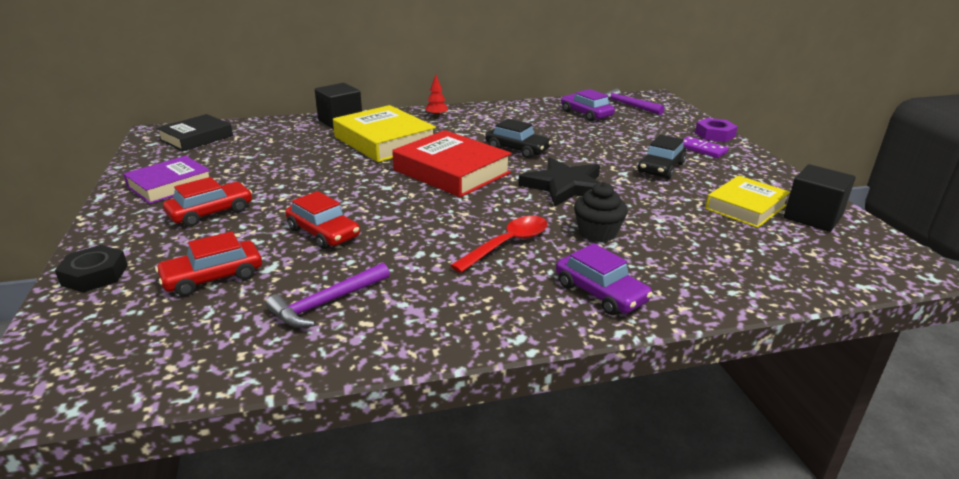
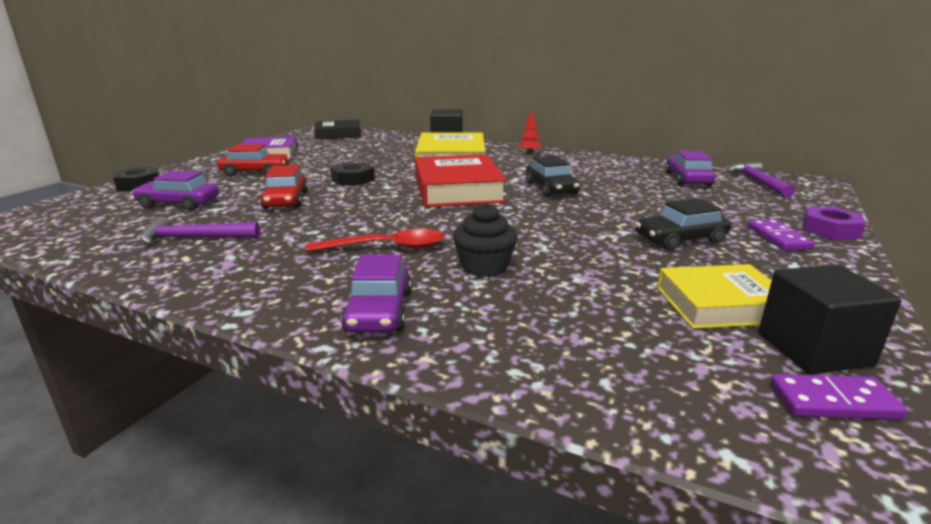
camera: 40 degrees right, 5 degrees down
(213, 277) = (179, 203): red car -> purple car
(339, 189) = (353, 179): none -> black nut
(565, 186) = (535, 224): black star -> none
(854, 241) = (833, 401): none -> purple domino

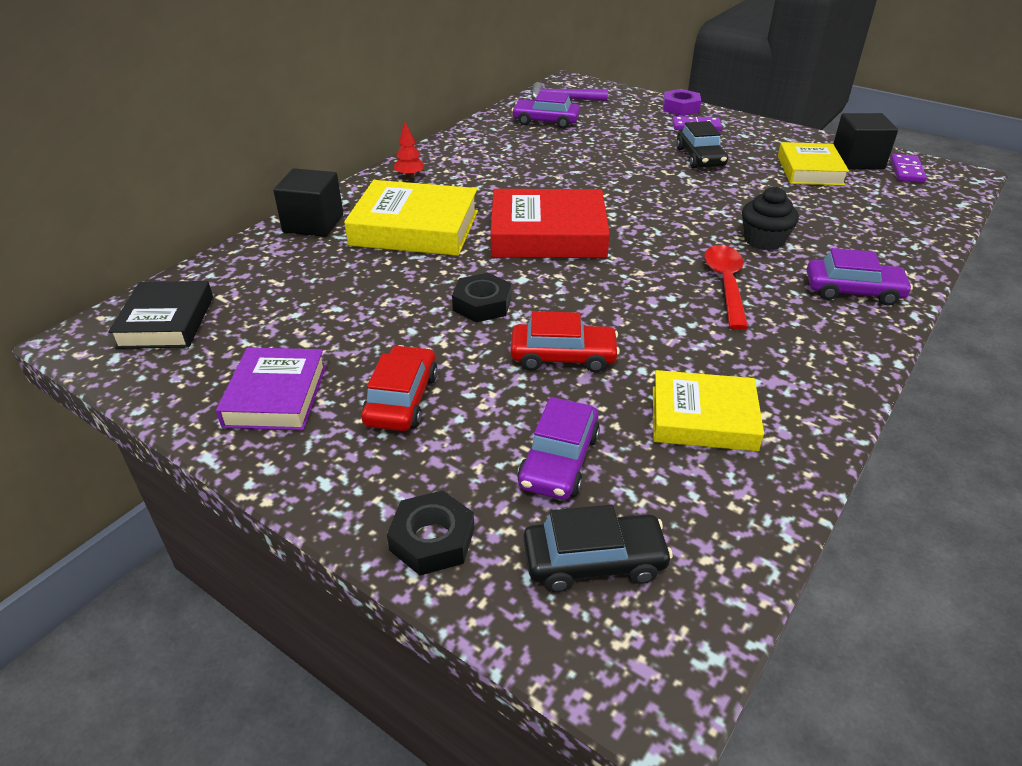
camera: 80 degrees left, 15 degrees up
(194, 238) = (703, 418): purple hammer -> yellow book
(551, 188) = (559, 184): black car -> black car (594, 561)

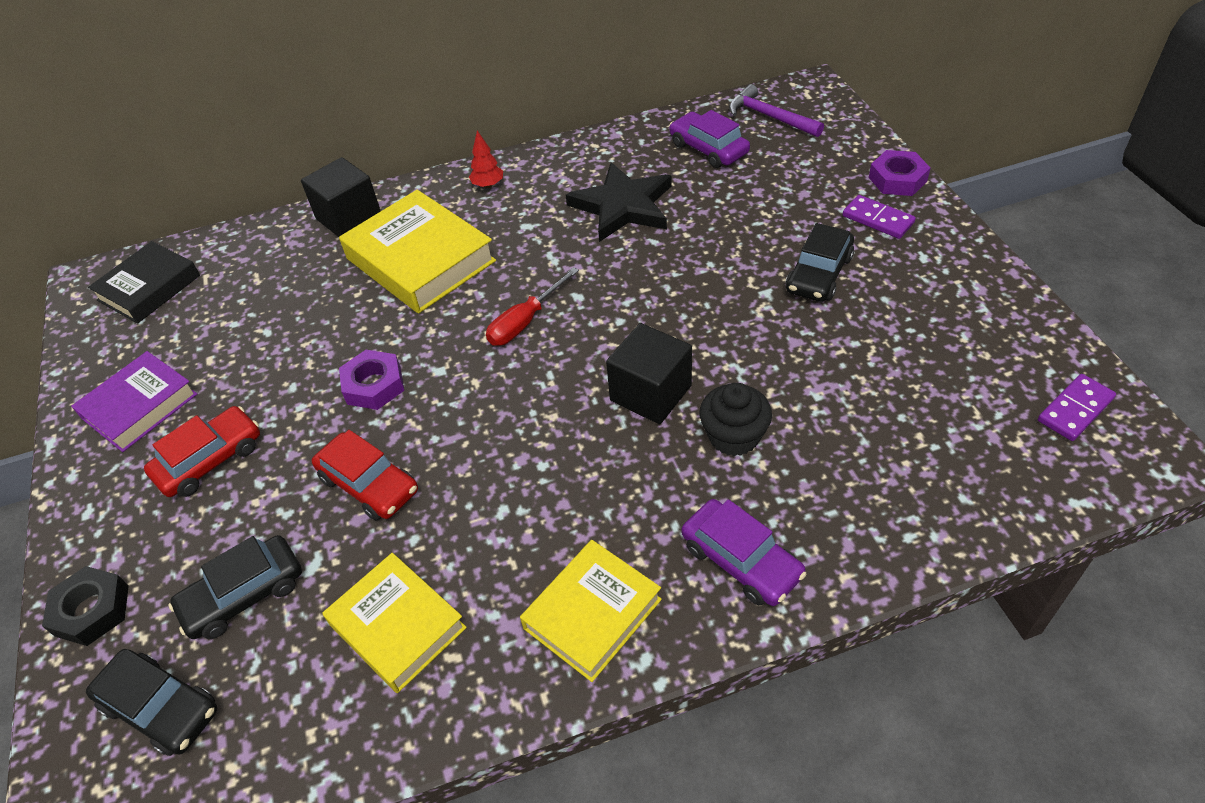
camera: 40 degrees right, 10 degrees up
(482, 304) = (374, 385): black nut -> purple nut
(529, 161) = (623, 206): none -> black star
(548, 234) = (525, 322): red book -> red screwdriver
(559, 460) = (244, 595): purple car -> black car
(725, 284) = (615, 477): red spoon -> none
(810, 170) = (934, 352): yellow book -> yellow book (592, 614)
(857, 161) = (1024, 362): black cube -> black cube (650, 393)

